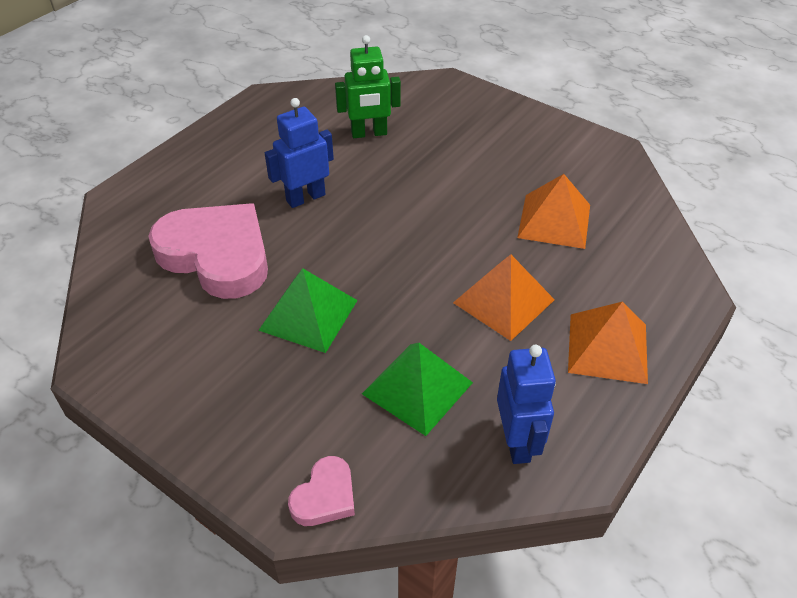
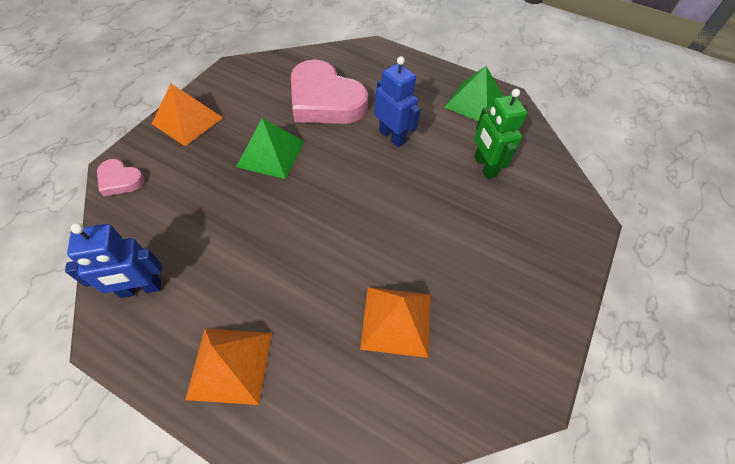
camera: 80 degrees right, 10 degrees up
(217, 255) = (325, 100): pink heart -> pink heart turned 105 degrees clockwise
(417, 388) = (199, 222): green pyramid -> green pyramid (474, 102)
(503, 301) = (287, 277): orange pyramid -> orange pyramid (187, 120)

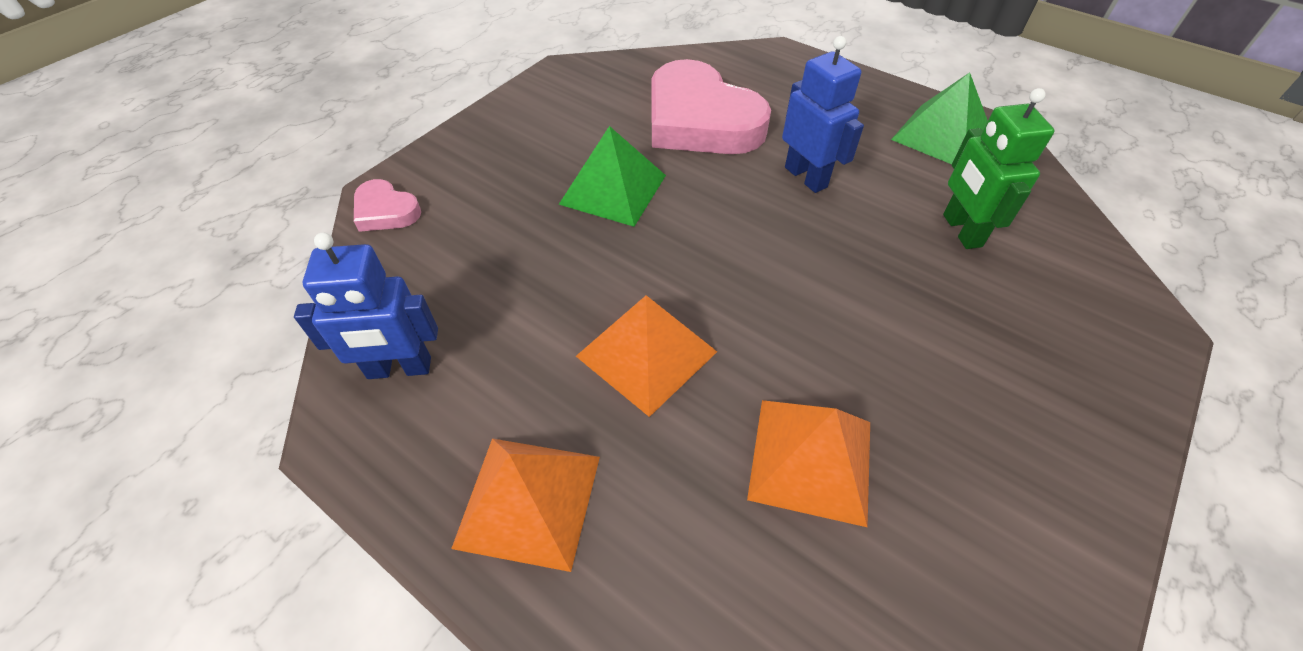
camera: 10 degrees right, 5 degrees down
(187, 120) = (491, 136): orange pyramid -> orange pyramid (646, 353)

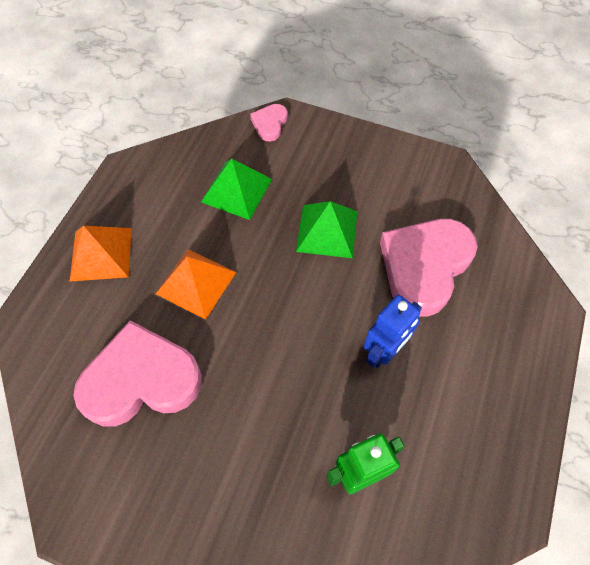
camera: 75 degrees right, 10 degrees up
(399, 369) = (164, 175): blue robot -> none
(811, 459) = (141, 380): orange pyramid -> pink heart
(941, 135) = (483, 458): green pyramid -> green pyramid (236, 190)

